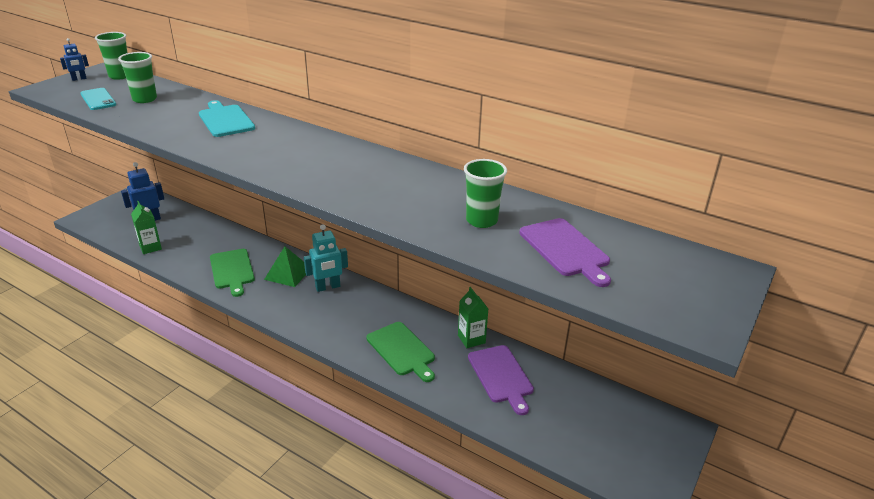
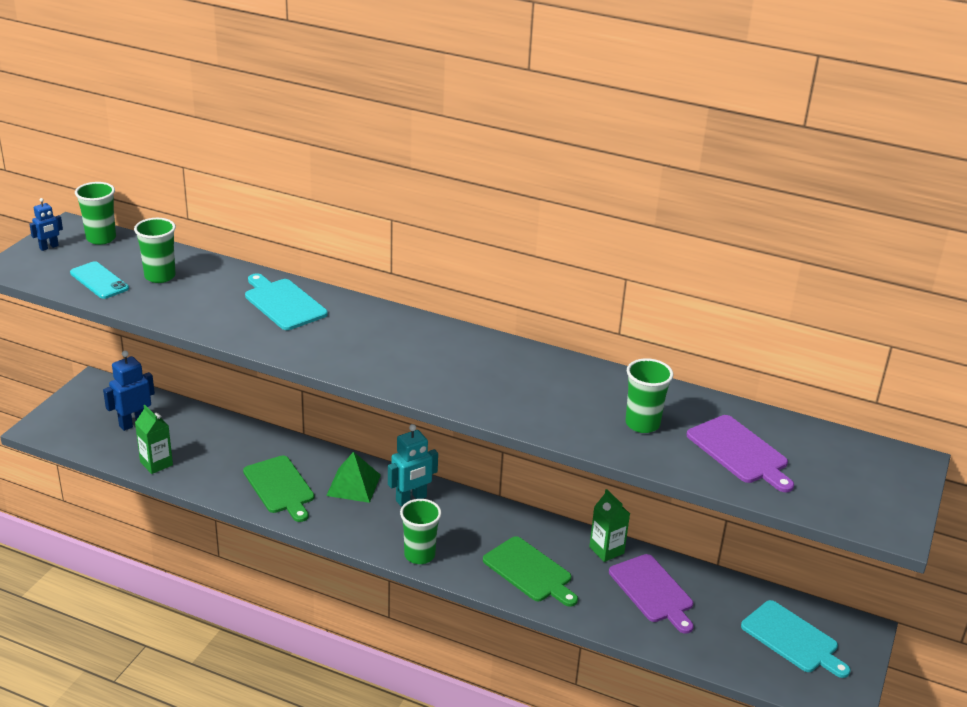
camera: 10 degrees left, 0 degrees up
(317, 329) = (419, 555): none -> green cup
(617, 430) = (792, 639): none -> turquoise cutting board

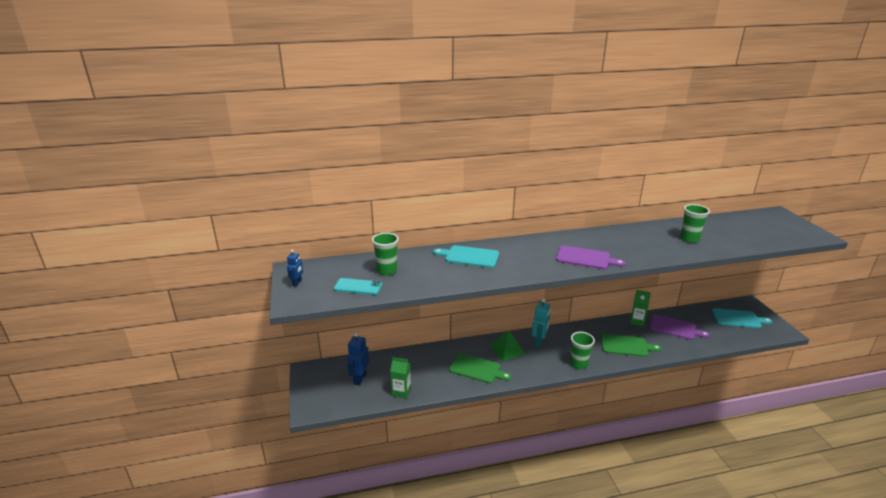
camera: 35 degrees left, 5 degrees down
(101, 238) = (320, 267): green cup -> none
(739, 452) = (734, 233): purple cutting board -> purple cutting board (585, 258)

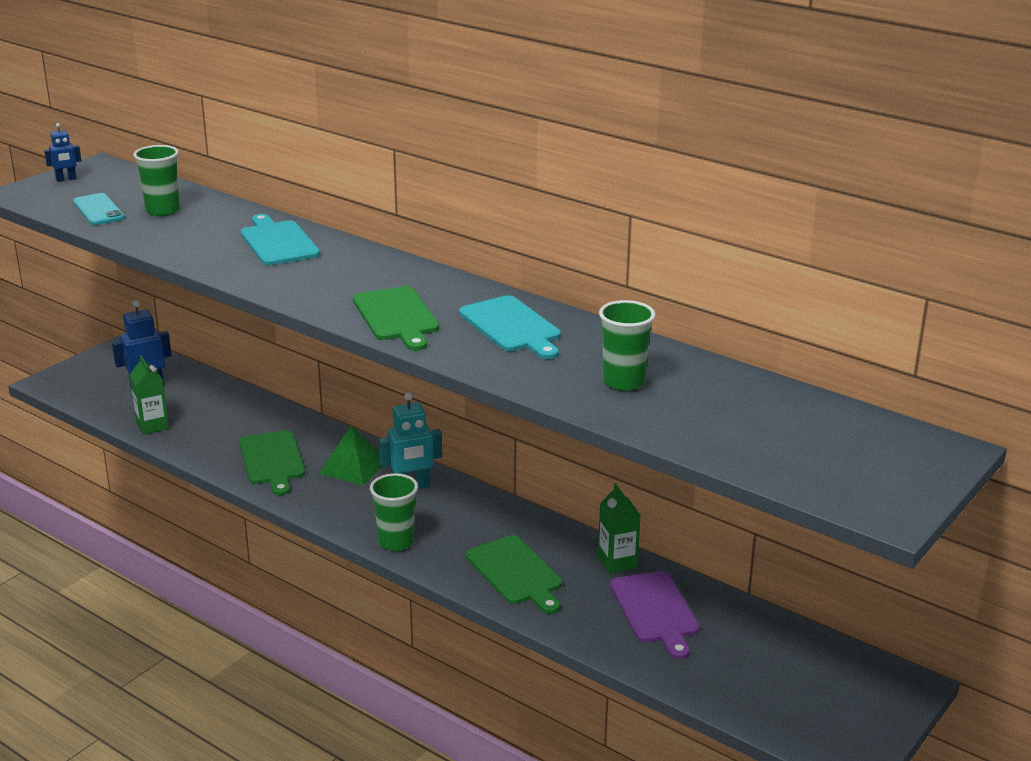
camera: 50 degrees right, 0 degrees up
(585, 258) = (396, 316): purple cutting board -> green cutting board
(738, 319) = (811, 682): turquoise cutting board -> turquoise cutting board (512, 326)

